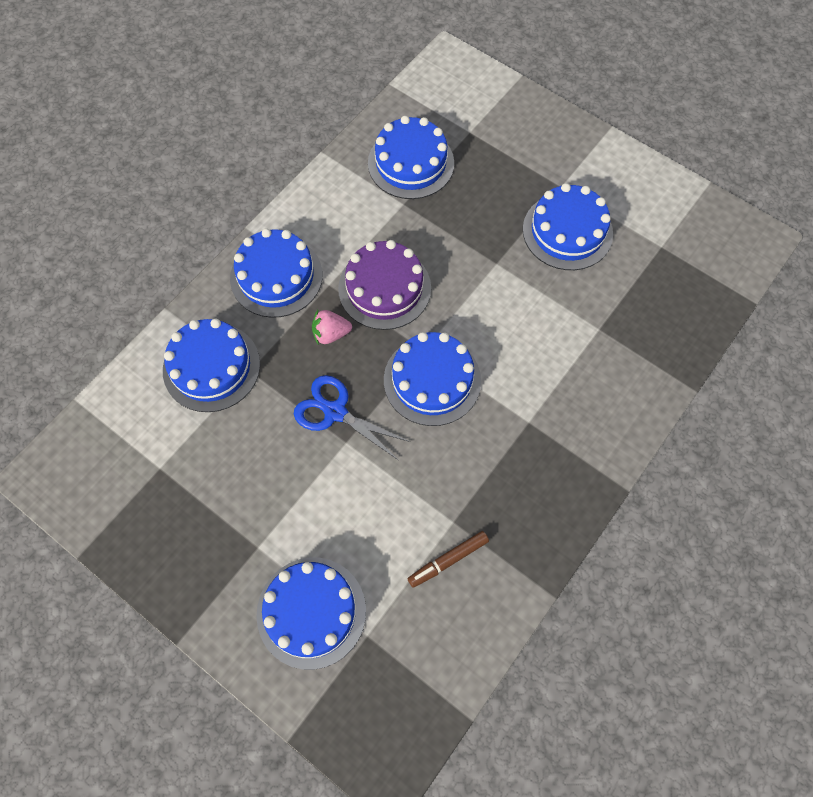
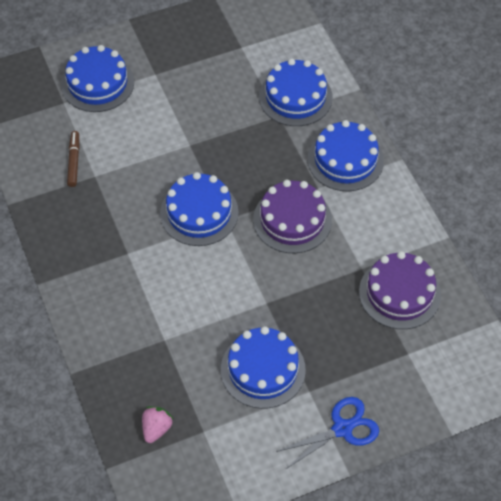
camera: 120 degrees right, 10 degrees down
(331, 334) = (276, 171): pink strawberry -> pink strawberry (156, 429)
(335, 412) = (215, 148): blue scissors -> blue scissors (342, 428)
(411, 163) = (399, 293): blue cake -> purple cake

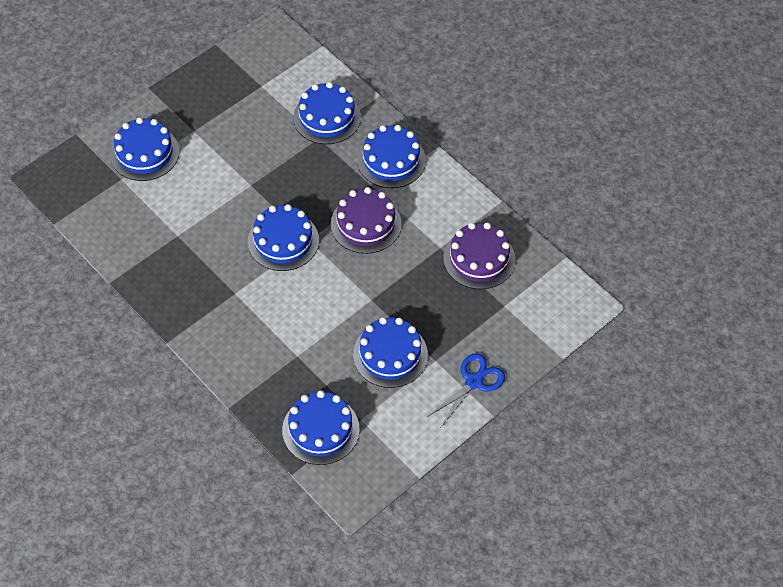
camera: 20 degrees left, 0 degrees up
(74, 161) = (153, 228): brown marker -> none
(156, 429) = (320, 429): pink strawberry -> blue cake

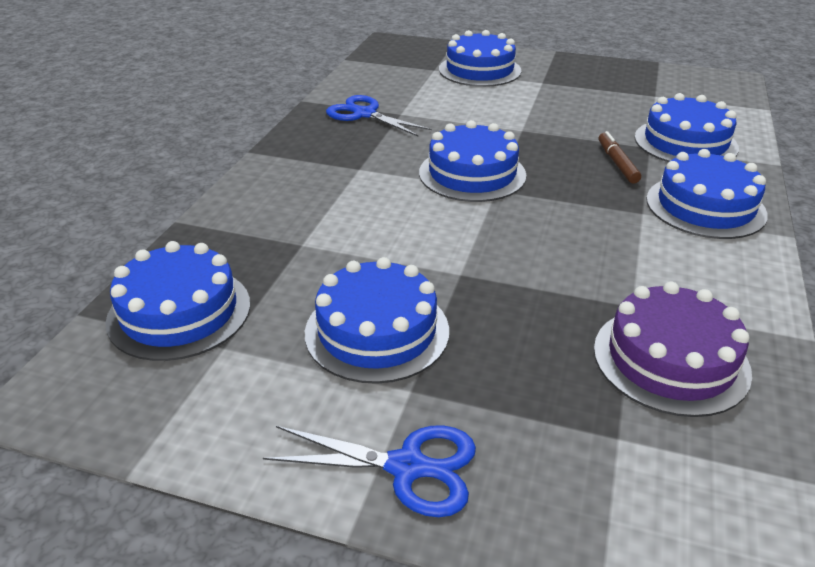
camera: 60 degrees right, 20 degrees down
(162, 256) = (364, 114): none -> blue scissors
(323, 166) = (617, 163): none -> brown marker
(366, 224) = (578, 223): purple cake -> none

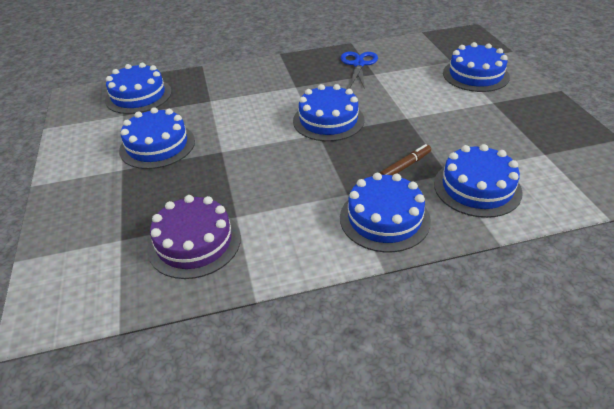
camera: 60 degrees right, 5 degrees up
(407, 467) = (74, 185): blue scissors -> none

